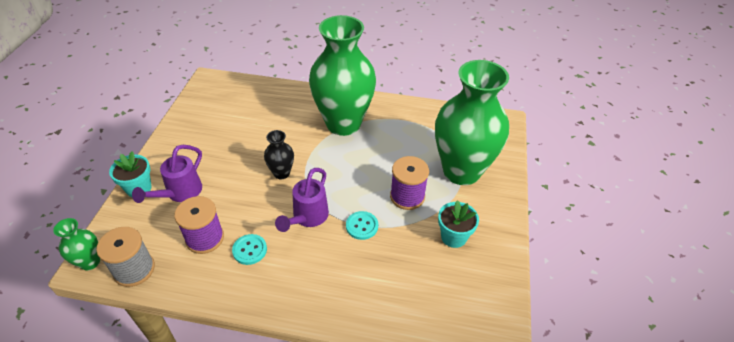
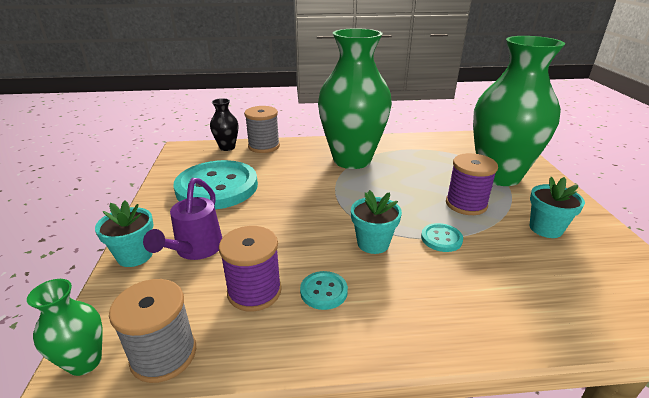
camera: 15 degrees left, 15 degrees down
(218, 132) = (217, 187): none -> turquoise button
(276, 90) = (264, 146): none -> grey spool
(281, 173) = (314, 209): black vase -> black vase (227, 147)
(307, 218) = (373, 243): purple watering can -> turquoise flower pot

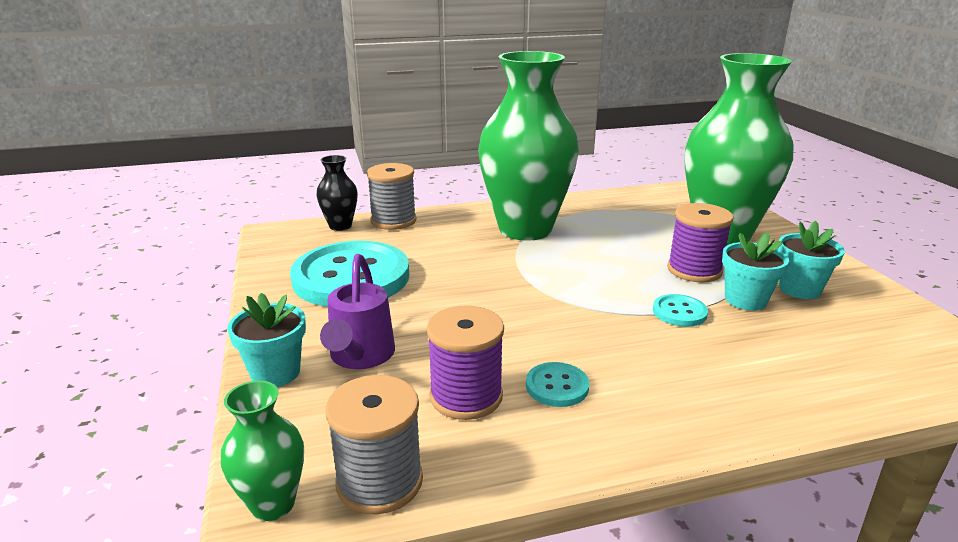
camera: 10 degrees left, 5 degrees down
(373, 243) = (596, 325): turquoise flower pot -> turquoise flower pot (745, 300)

